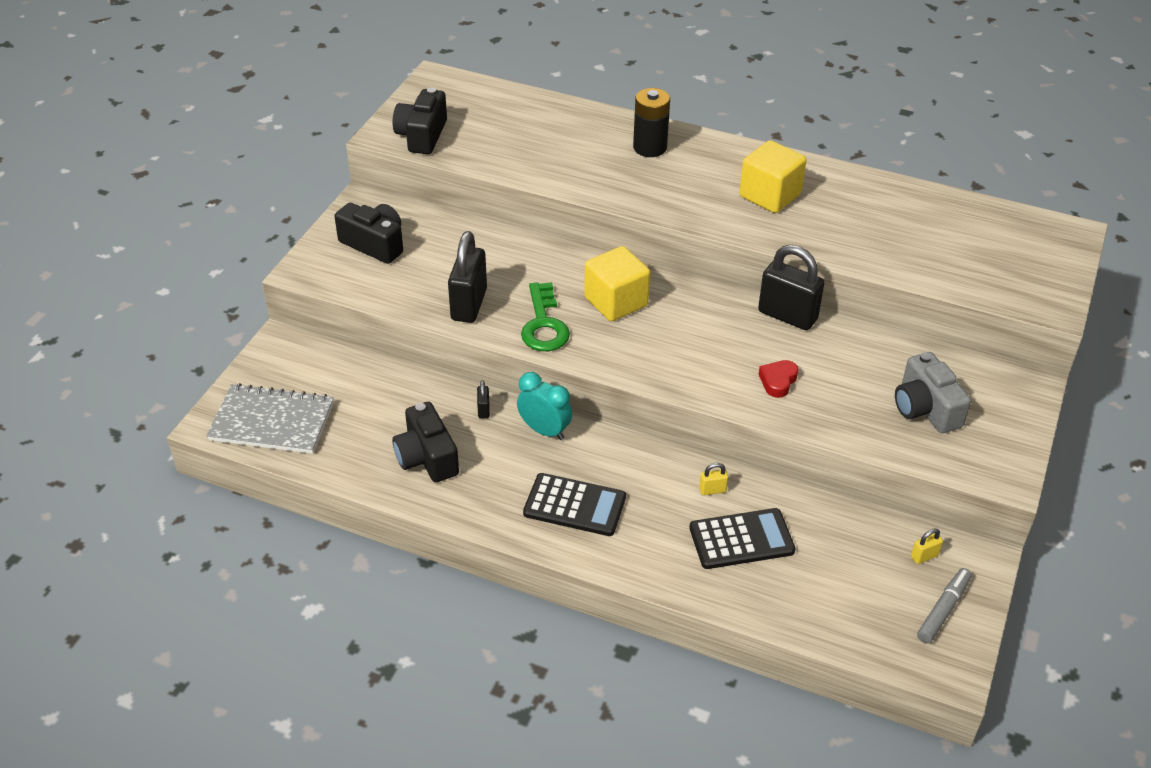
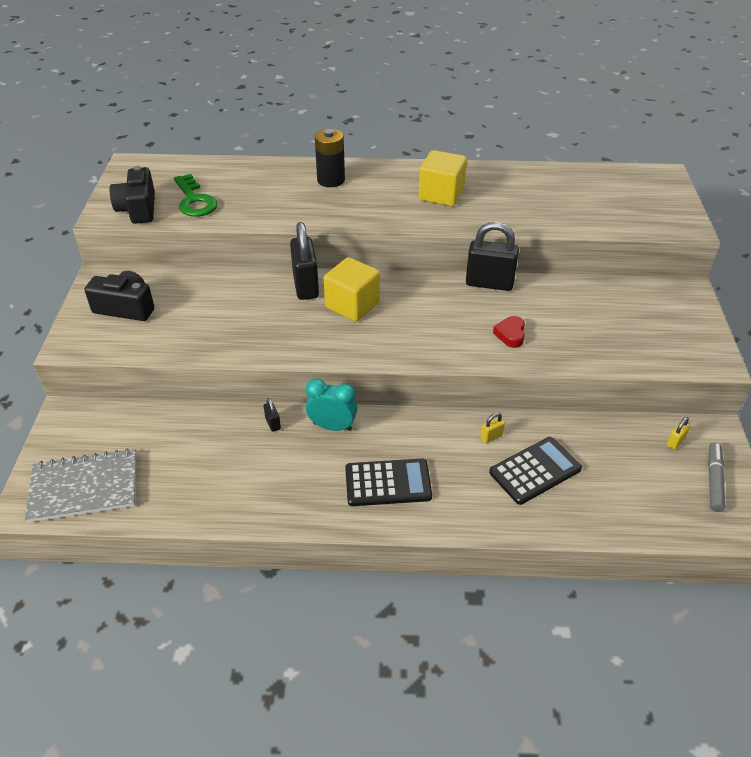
camera: 20 degrees left, 0 degrees up
(427, 457) = (241, 479): black camera -> none
(469, 305) = (231, 337): black padlock -> black padlock (306, 286)
(544, 325) = (302, 338): green key -> green key (195, 201)
(925, 408) = (628, 326): grey camera -> none

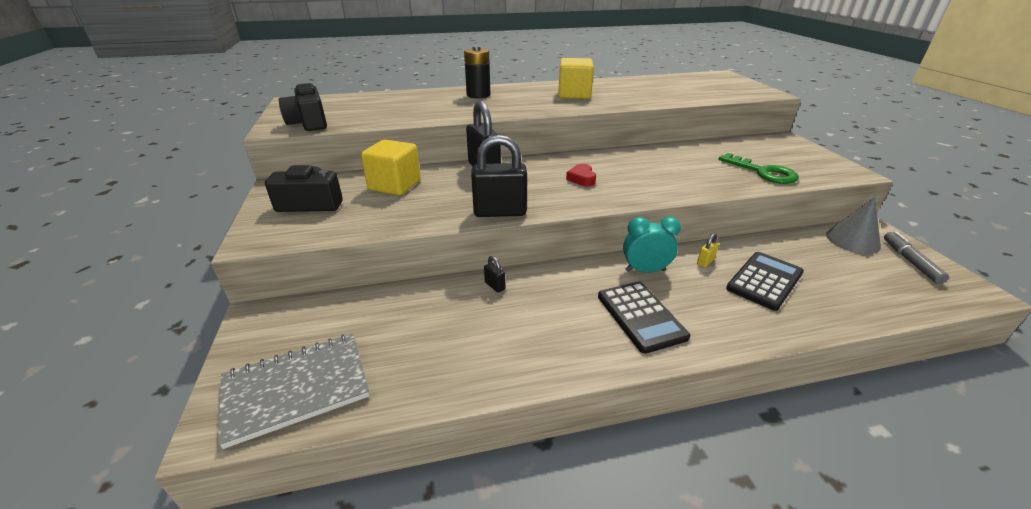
camera: 15 degrees left, 10 degrees down
(195, 201) = (363, 114): green key -> green key (763, 172)
(332, 426) = (555, 278): turquoise clock -> turquoise clock (645, 270)
(352, 305) = (534, 176): yellow cube -> yellow cube (394, 185)
(388, 483) = (641, 316): black calculator -> black calculator turned 90 degrees clockwise
(489, 283) = (638, 150): black padlock -> black padlock (500, 212)
(510, 334) = (683, 177): red heart -> red heart (581, 179)
(675, 442) = (852, 240): yellow padlock -> grey cone

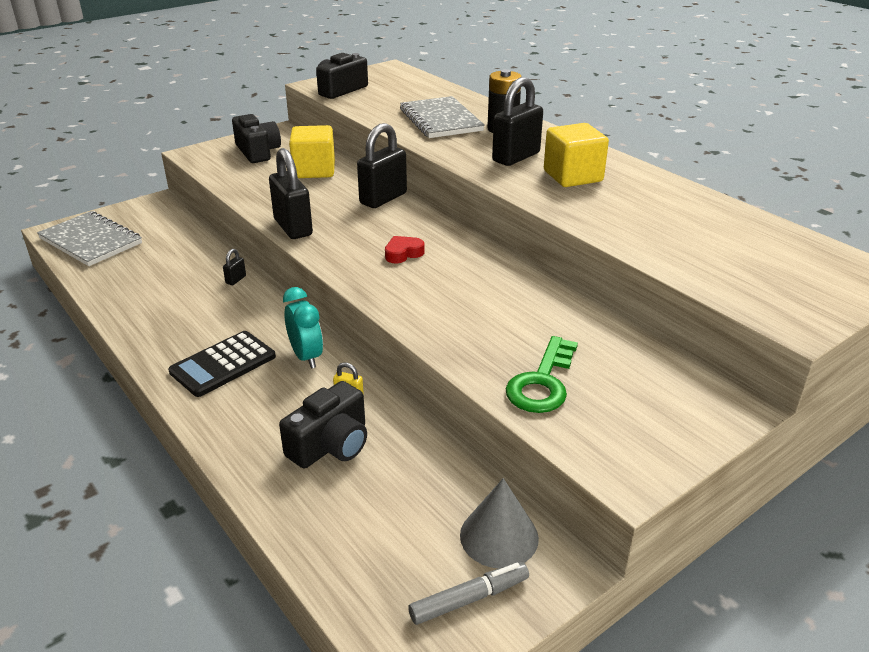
camera: 65 degrees right, 0 degrees up
(436, 106) = (440, 120): none -> grey notebook
(530, 100) = (516, 157): none -> black padlock
(764, 281) = (331, 445): black calculator -> black camera

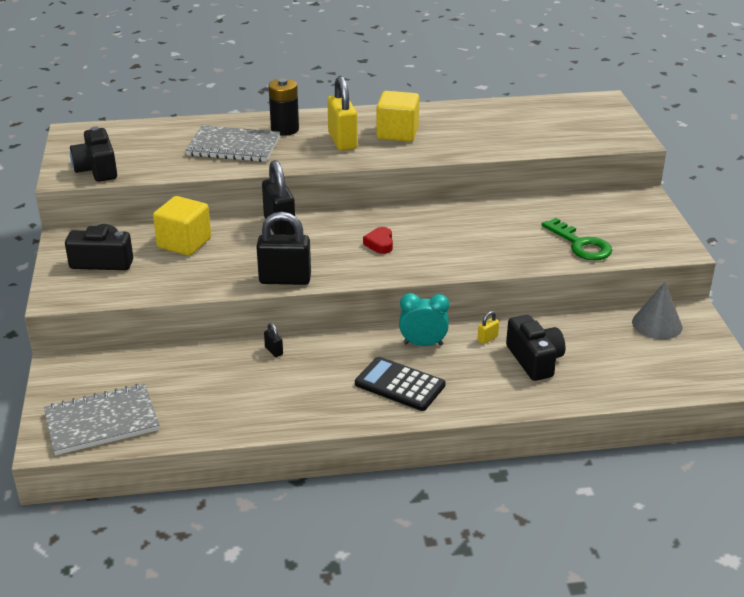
camera: 60 degrees left, 0 degrees up
(223, 364) = (399, 385): black calculator -> black calculator turned 135 degrees clockwise
(469, 599) = (697, 349): grey marker -> none
(516, 157) = (342, 141): black padlock -> yellow padlock

